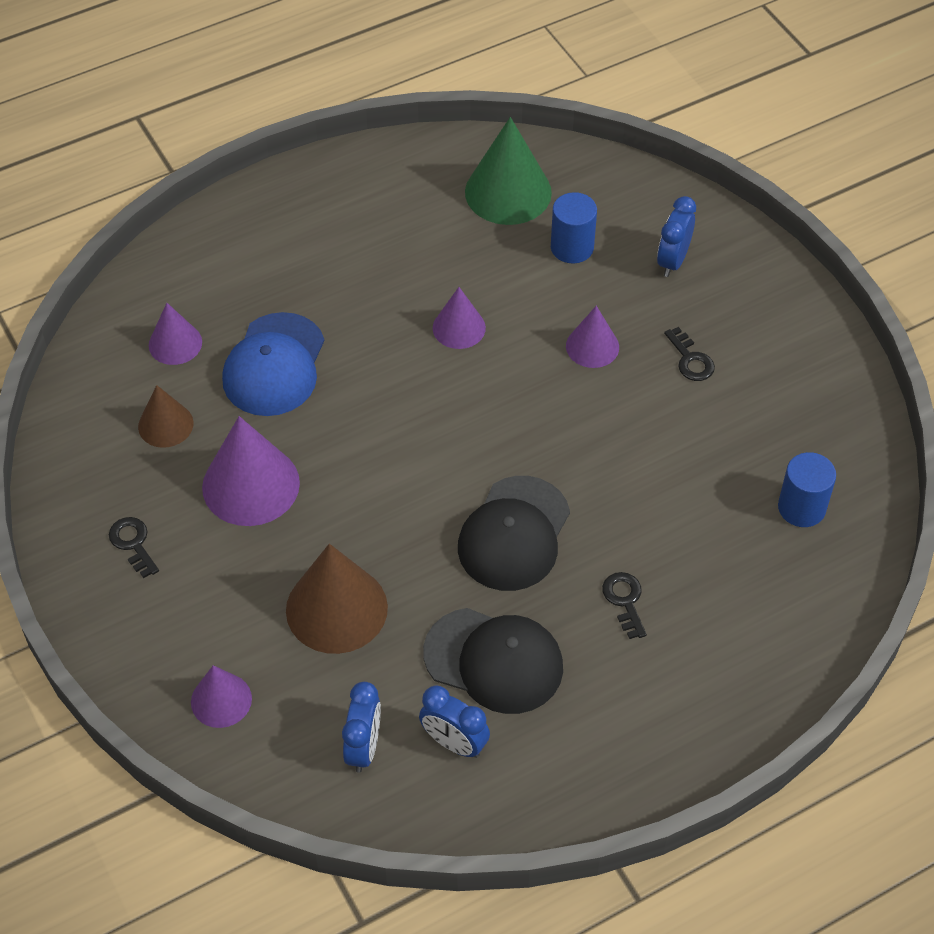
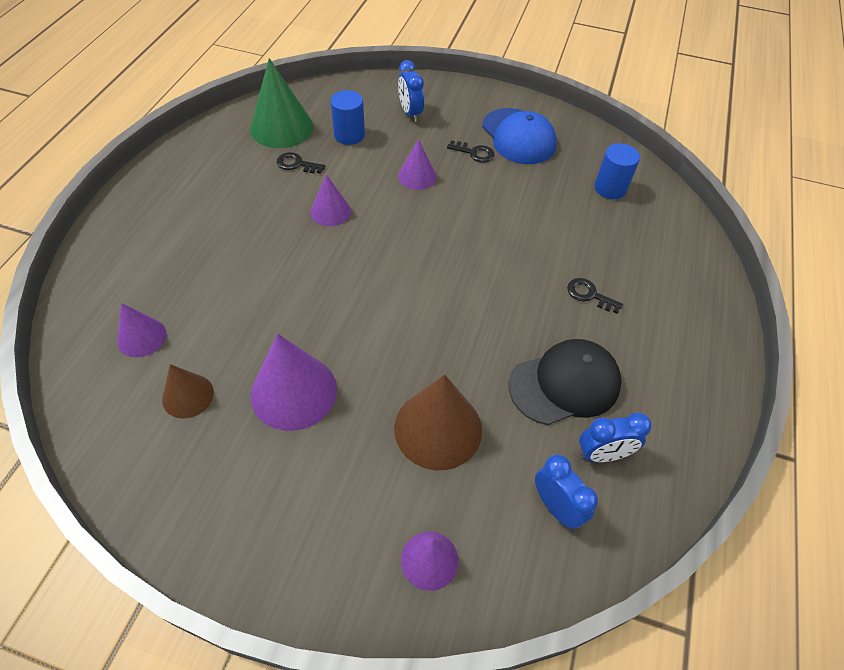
camera: 45 degrees left, 0 degrees up
(133, 543) = (245, 499): black key -> black key (296, 164)
(274, 365) = (231, 305): blue cap -> blue cap (518, 136)
(514, 534) = (490, 302): black cap -> none

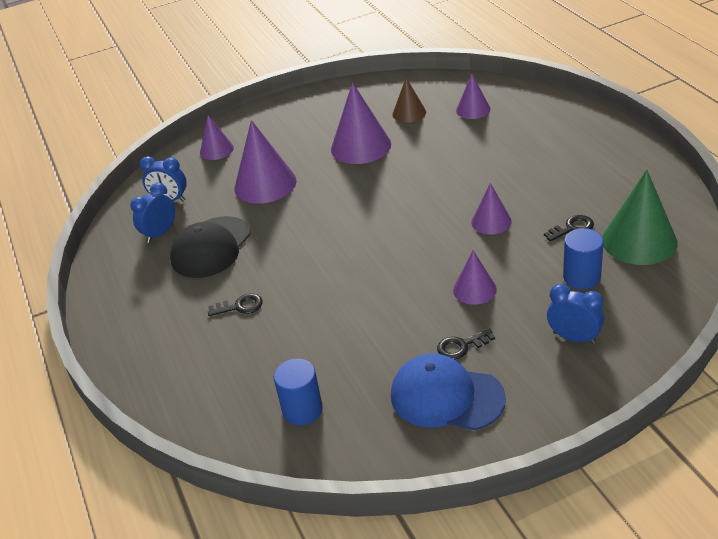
camera: 145 degrees right, 15 degrees down
(438, 428) = (265, 184): brown cone -> purple cone

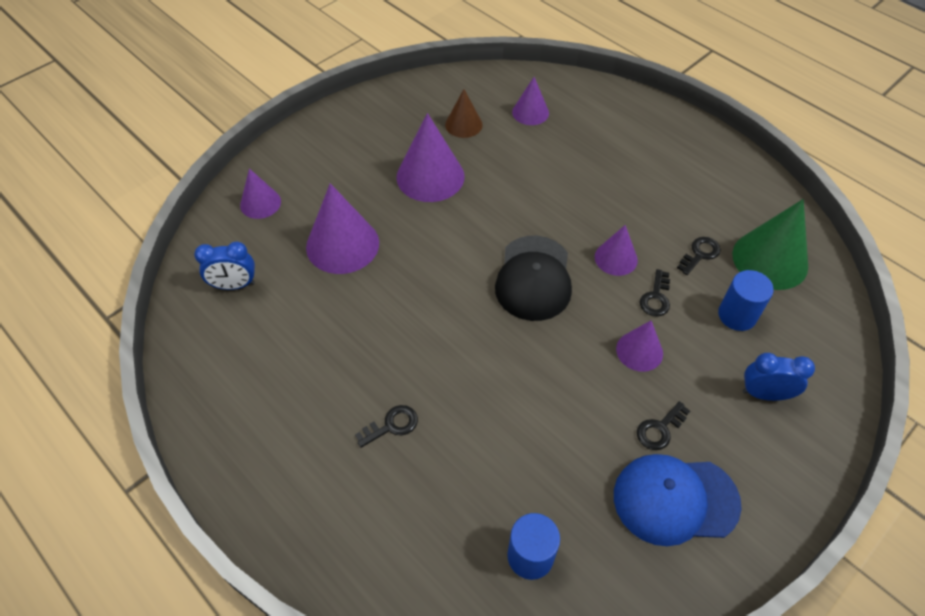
camera: 25 degrees left, 15 degrees up
(160, 234) = (244, 337): blue clock -> none
(211, 247) = (318, 346): black cap -> black cap (534, 278)
(512, 254) = (656, 298): none -> black key

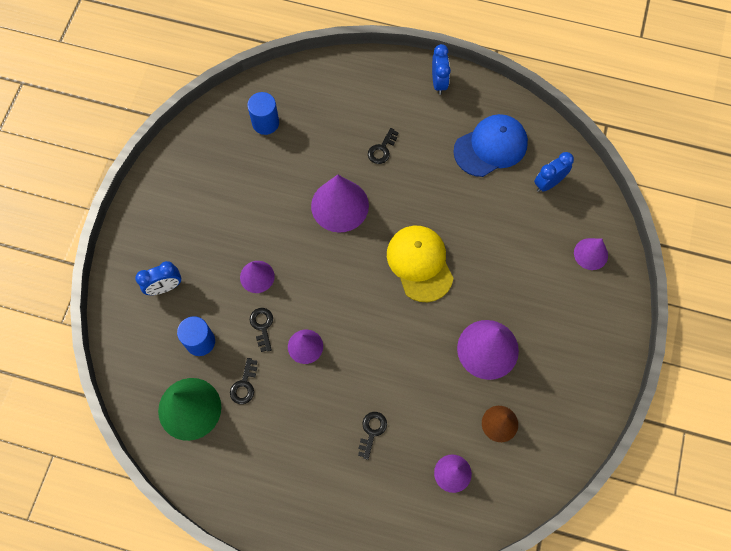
camera: 150 degrees right, 15 degrees up
(245, 480) = (439, 82): none -> blue clock
(342, 244) = (504, 251): purple cone -> purple cone (339, 205)
(441, 276) = (420, 263): none -> yellow cap
(534, 278) = (355, 296): black cap -> none
(660, 429) = (223, 228): black key -> black key (372, 431)
(675, 500) = (199, 191): blue cap -> blue cap (490, 147)

